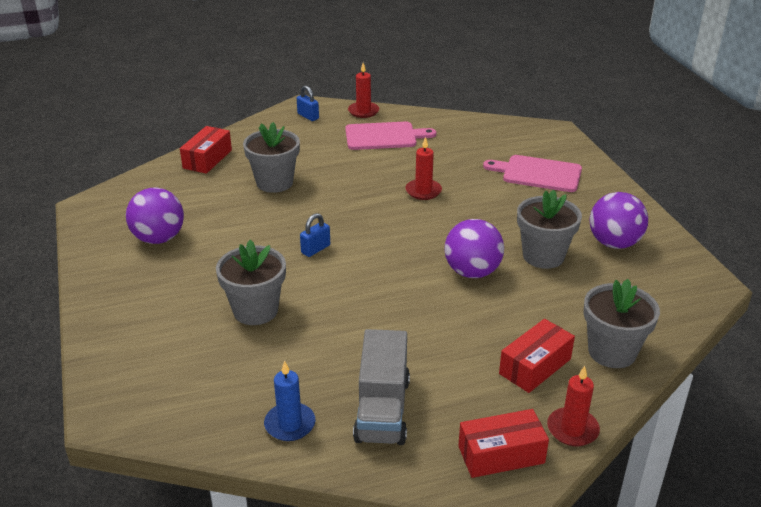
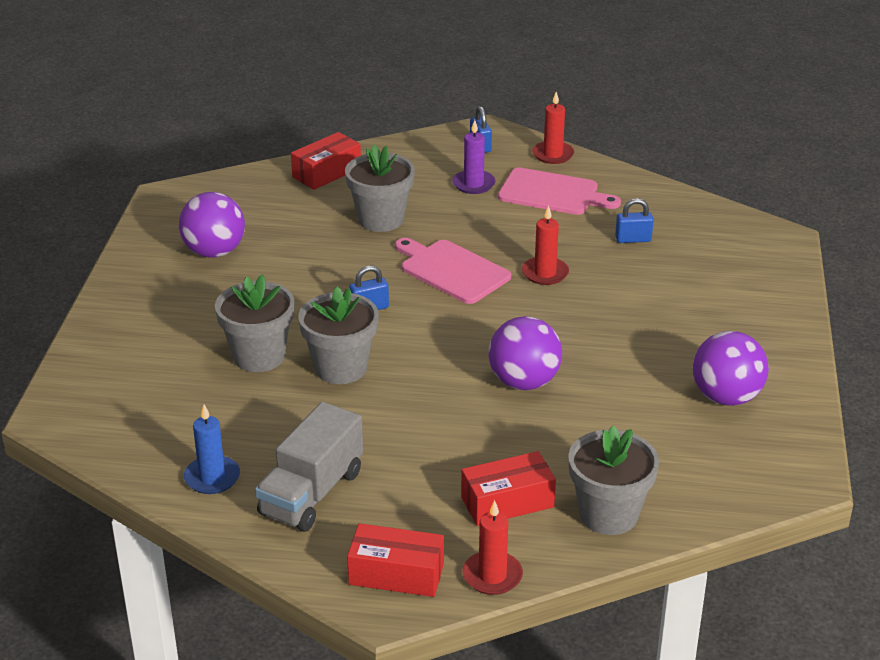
camera: 25 degrees right, 0 degrees up
(324, 143) = (473, 184): none -> purple candle
(463, 154) = (633, 239): none -> blue padlock
(538, 173) = (707, 287): pink cutting board -> pink cutting board (452, 270)
(543, 256) = (624, 388): grey flower pot -> grey flower pot (341, 368)

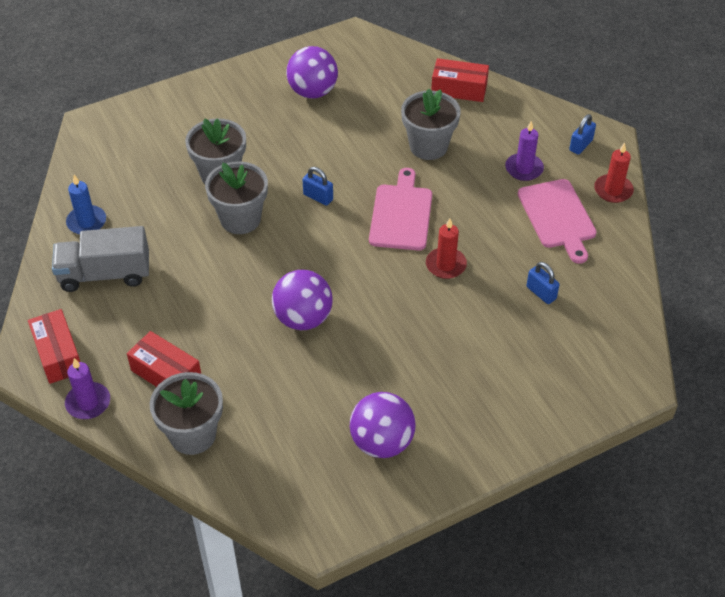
camera: 55 degrees right, 15 degrees up
(492, 576) = (88, 403): red candle -> purple candle

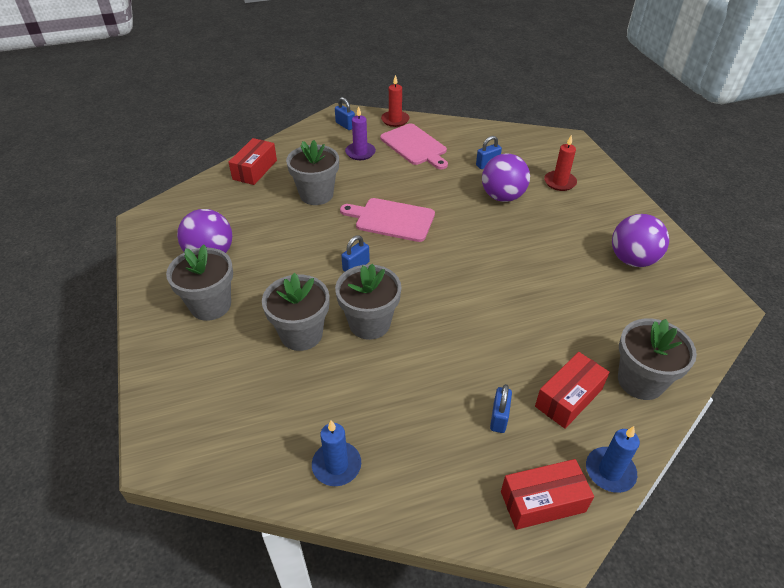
camera: 80 degrees left, 5 degrees down
(88, 403) = (610, 471): purple candle -> blue candle
(105, 274) = (425, 448): grey truck -> none
(139, 322) = (499, 418): none -> blue padlock
(246, 109) = (210, 305): none -> grey flower pot
(303, 318) = (502, 291): purple ball -> purple ball (502, 197)
(446, 265) = (453, 204): red candle -> red candle (559, 182)
(557, 217) = (414, 146): pink cutting board -> pink cutting board turned 60 degrees clockwise

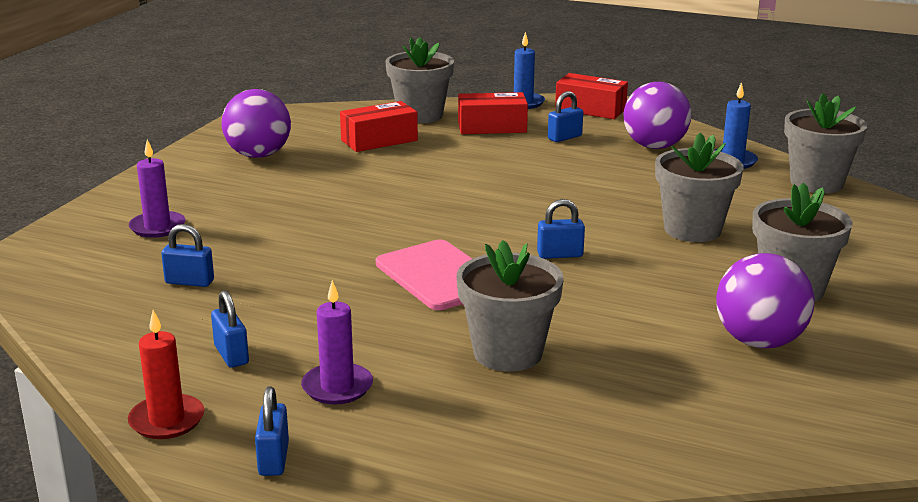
camera: 140 degrees left, 20 degrees down
(255, 170) = (572, 446): red box -> red box (379, 140)
(369, 323) = (605, 211): grey flower pot -> grey flower pot (816, 183)
(414, 146) = (231, 355): pink cutting board -> blue padlock
(502, 197) = (258, 243): purple ball -> purple ball (654, 146)
(559, 182) = (157, 227): red candle -> purple candle

